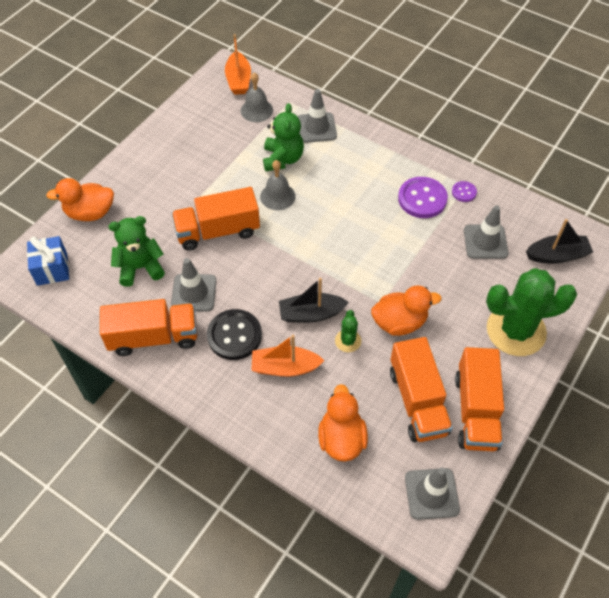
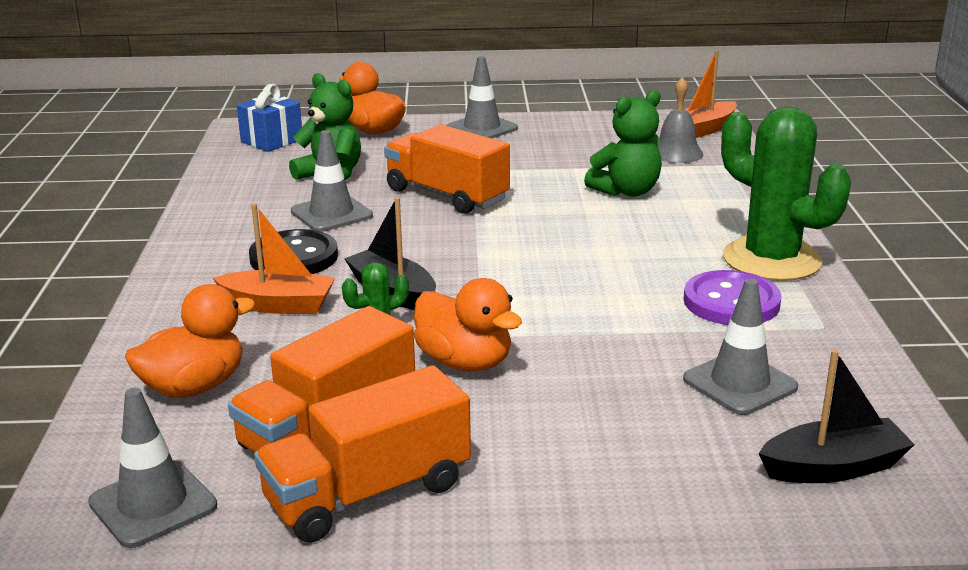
camera: 55 degrees right, 30 degrees down
(153, 337) = (237, 215): orange truck -> none
(277, 196) = (560, 208): grey bell -> none
(285, 367) = (278, 305): orange boat -> orange boat turned 135 degrees clockwise
(316, 128) = (719, 192): grey traffic cone -> grey traffic cone (482, 128)
(464, 192) = (807, 330): purple button -> none
(516, 331) = (594, 479): green cactus -> green cactus (771, 260)
(557, 255) = (833, 467): black boat -> black boat turned 60 degrees counterclockwise

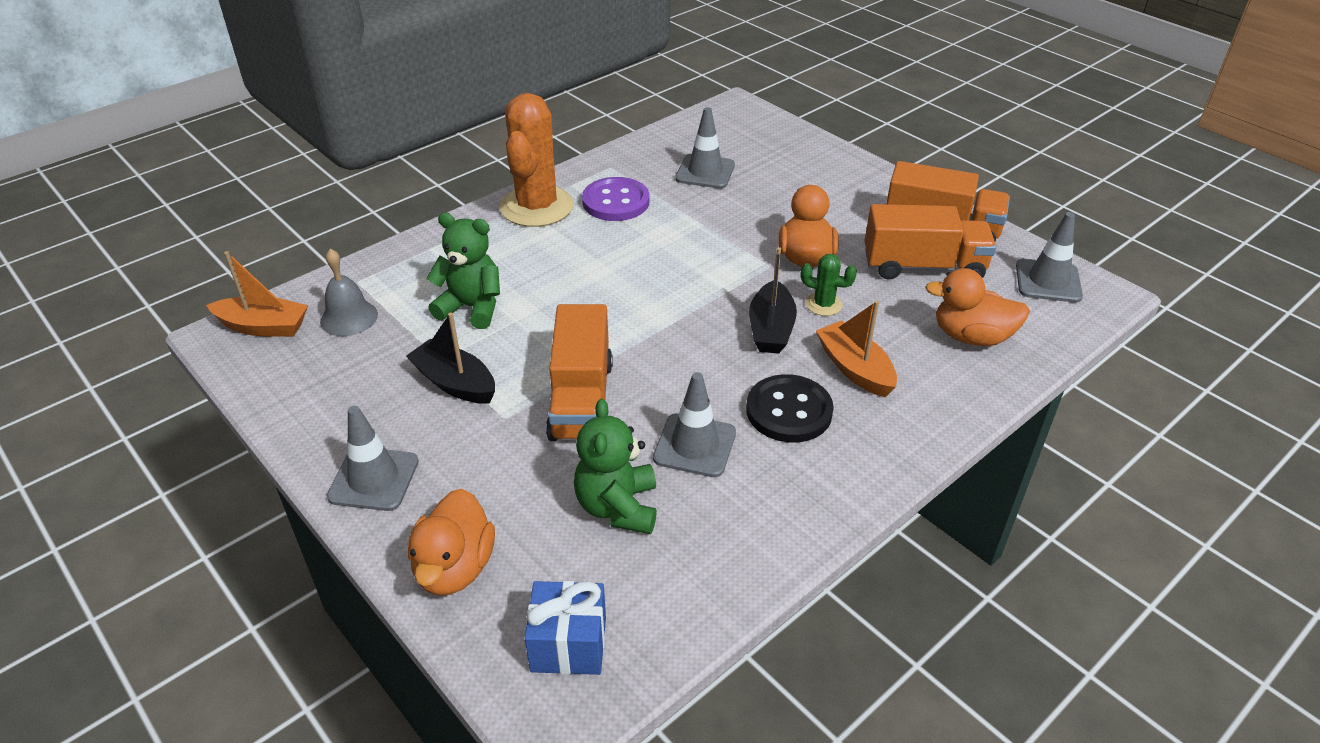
camera: 130 degrees left, 15 degrees up
(771, 260) = (537, 207): green cactus -> orange cactus
(833, 467) = (743, 132): black boat -> black boat (455, 383)

